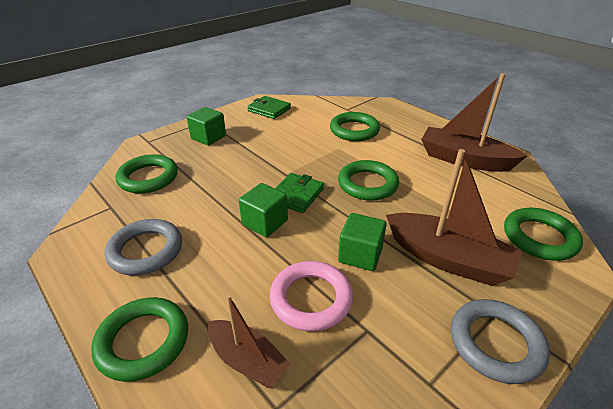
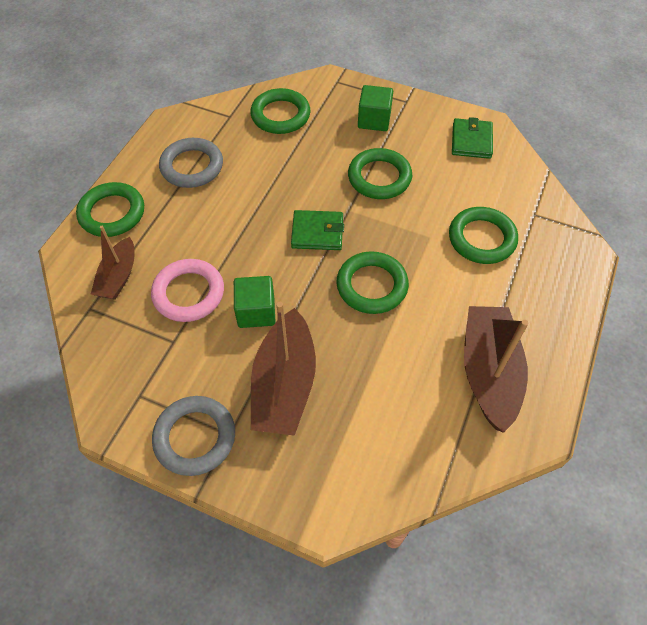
camera: 65 degrees right, 20 degrees up
(265, 222) = (263, 225): green cube -> none
(539, 237) = (363, 469): green ring -> green ring (379, 177)

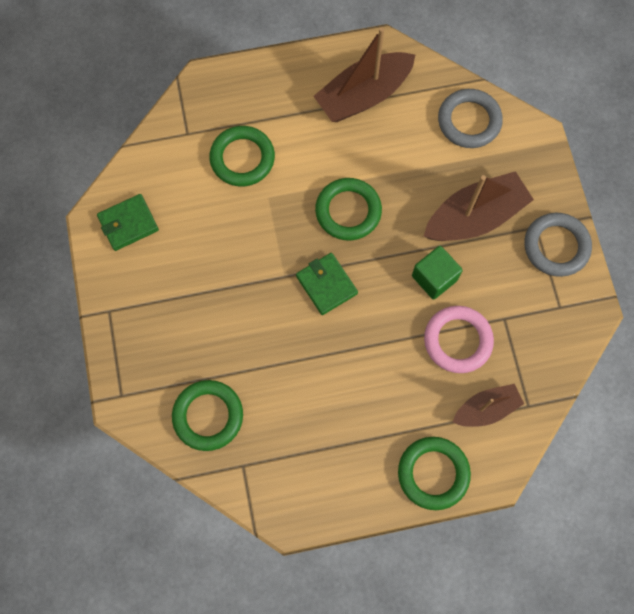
camera: 125 degrees left, 15 degrees up
(192, 166) = (331, 448): grey ring -> grey ring (469, 121)
(374, 120) = (156, 324): green cube -> none
(379, 177) = (229, 274): green ring -> none

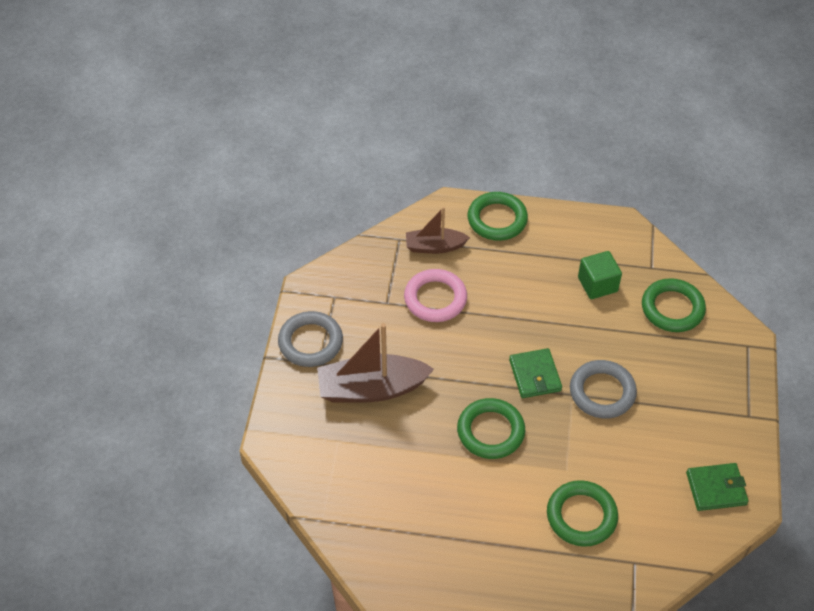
camera: 160 degrees left, 20 degrees down
(363, 95) = (429, 540): brown boat -> none
(434, 278) = (433, 351): green cube -> green cube (597, 284)
(469, 121) = (332, 478): grey ring -> grey ring (602, 392)

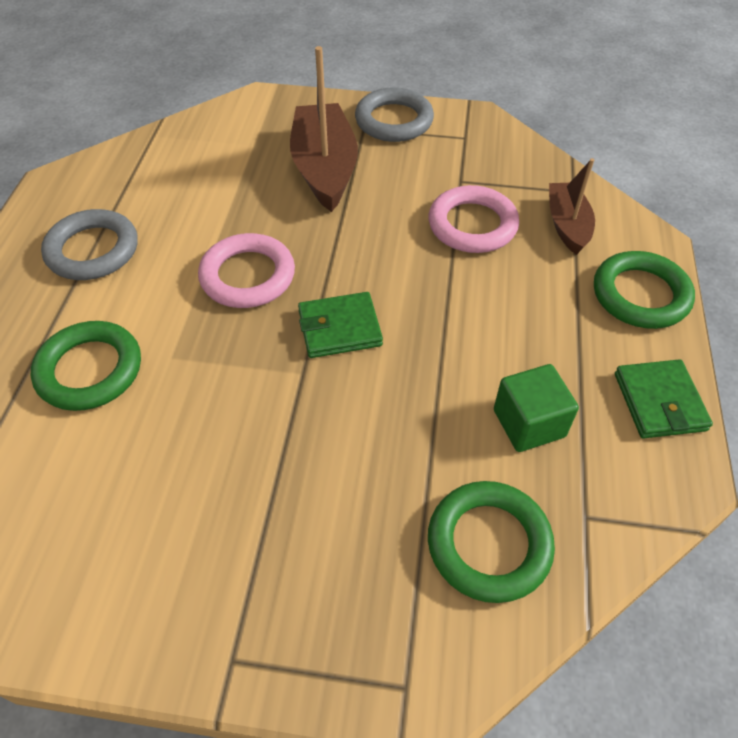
camera: 90 degrees right, 0 degrees up
(490, 431) = (248, 276): green ring -> pink ring
(602, 392) = (303, 413): grey ring -> grey ring (93, 250)
(716, 488) = (86, 572): green wallet -> green wallet (659, 402)

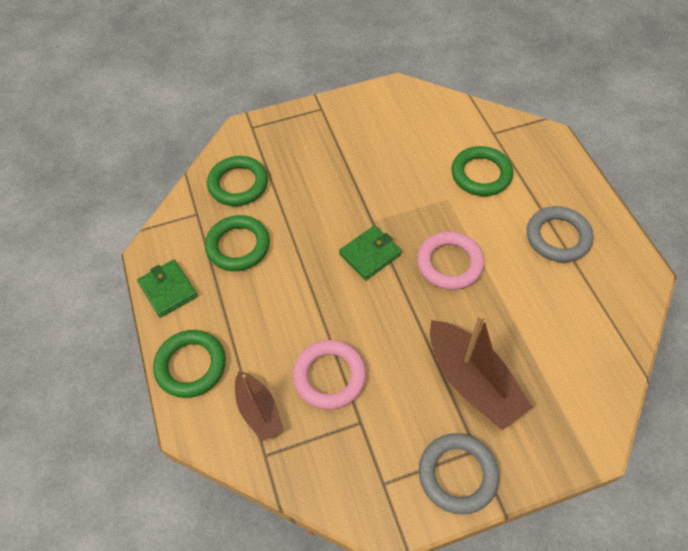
camera: 155 degrees right, 5 degrees up
(529, 423) = (238, 246): green cube -> green ring

